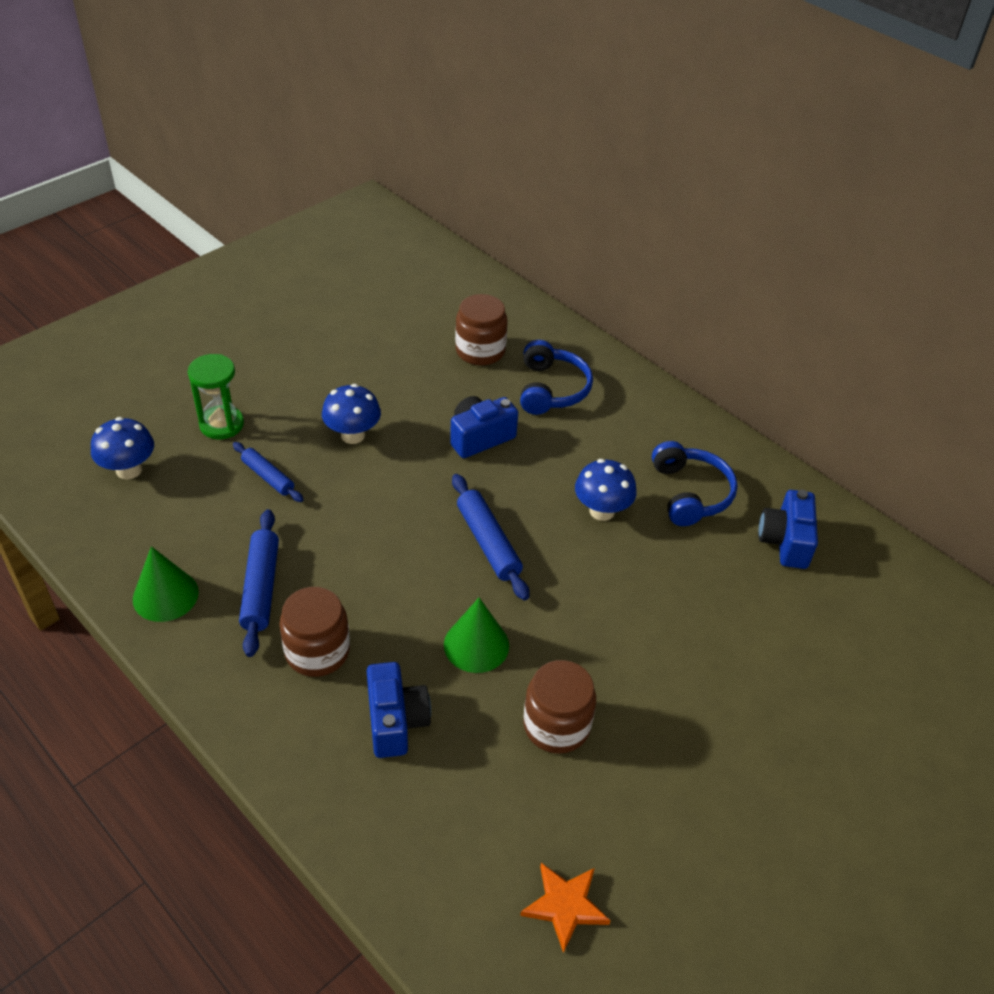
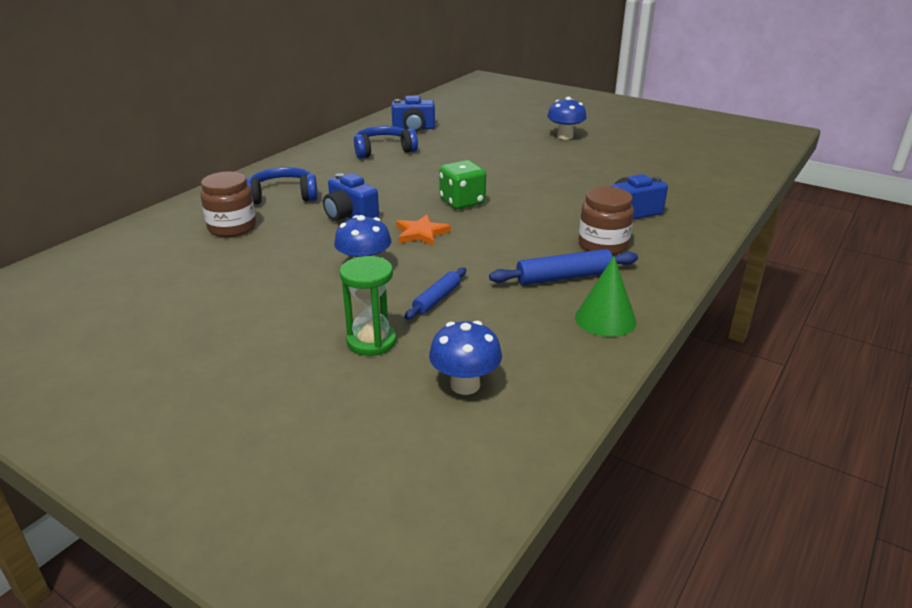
camera: 100 degrees left, 15 degrees down
(476, 645) = (553, 197): green cone -> none
(488, 543) = (462, 202): blue rolling pin -> green dice
(556, 725) = (591, 172): brown jar -> none
(565, 906) = (691, 162): orange star -> orange star (421, 233)
(602, 511) = (412, 172): blue mushroom -> blue mushroom (565, 136)

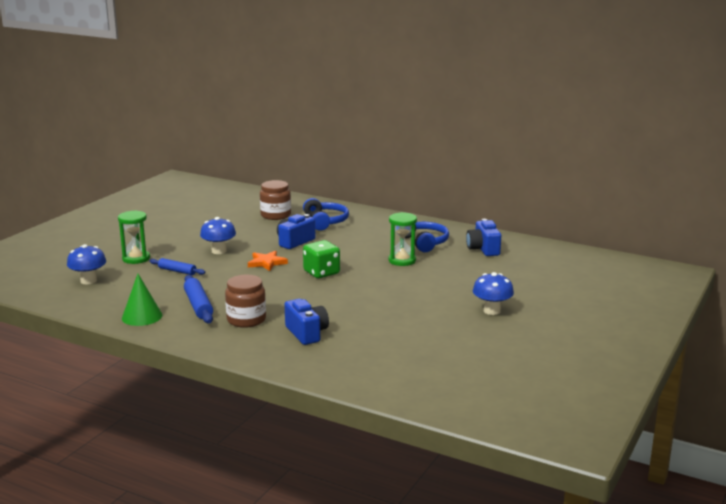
camera: 85 degrees right, 10 degrees down
(435, 162) = (402, 260): none -> green hourglass

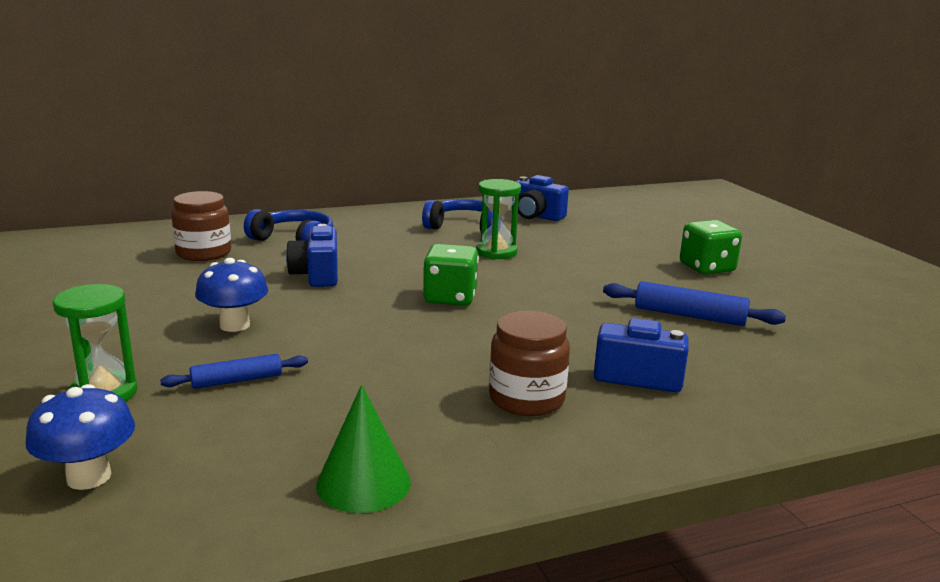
camera: 50 degrees left, 0 degrees up
(198, 305) = (408, 415): blue rolling pin -> blue rolling pin (689, 316)
(266, 263) = (348, 313): orange star -> none
(492, 311) = (707, 268): blue mushroom -> green dice

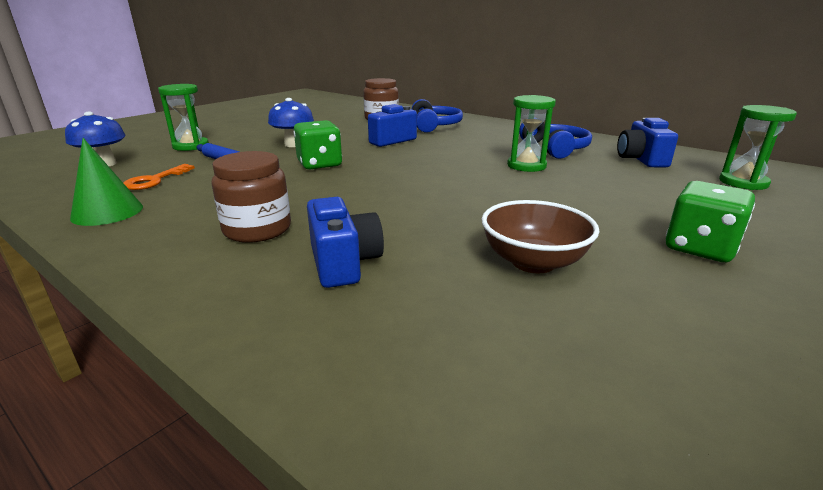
camera: 60 degrees right, 5 degrees up
(261, 439) = (155, 180): none -> orange key
(450, 298) = (410, 173): green dice -> green dice (319, 164)
(619, 214) = (743, 182): none -> green hourglass
(689, 316) = (533, 262): blue rolling pin -> brown bowl

